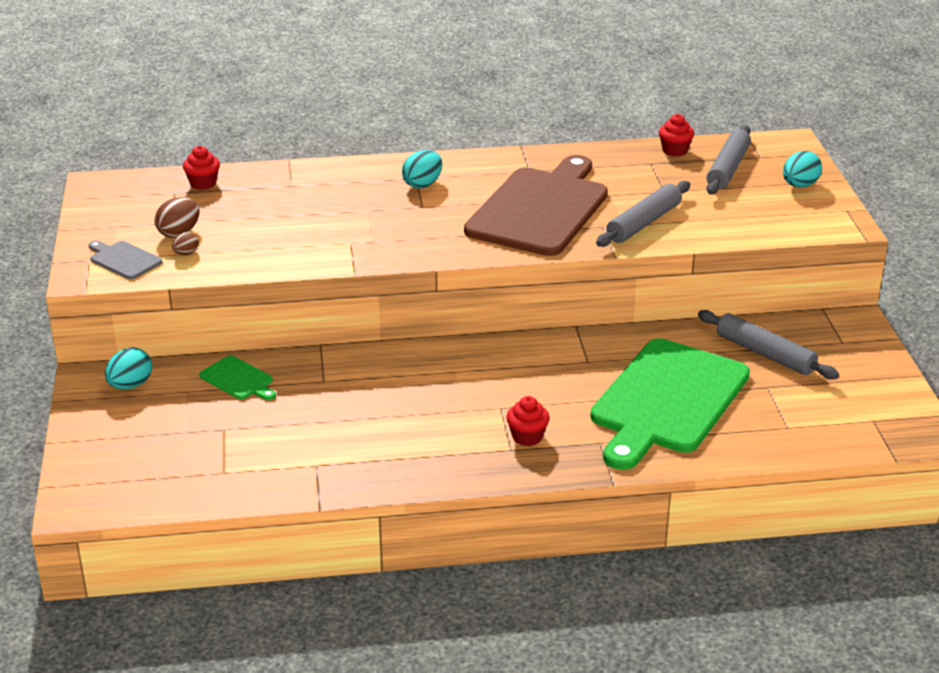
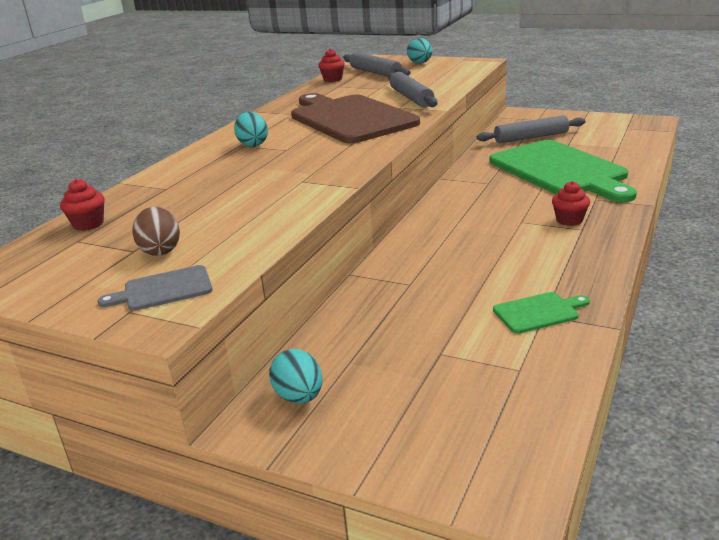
camera: 55 degrees left, 5 degrees down
(186, 253) = (205, 253): brown egg -> none
(238, 379) = (361, 326): green cutting board -> green cutting board (539, 312)

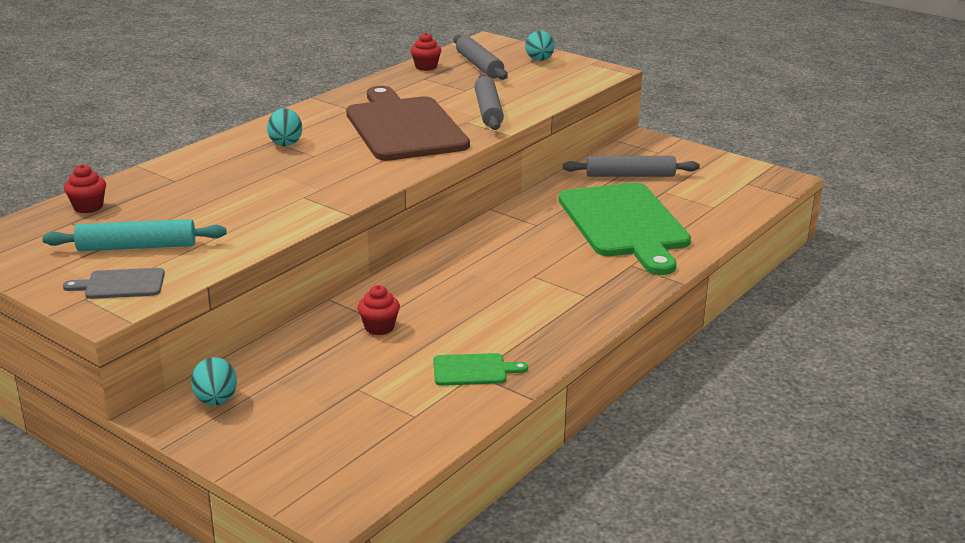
camera: 10 degrees right, 0 degrees up
(160, 250) = (137, 247): brown egg -> turquoise rolling pin
(569, 220) = (583, 284): red cupcake -> red cupcake (379, 327)

